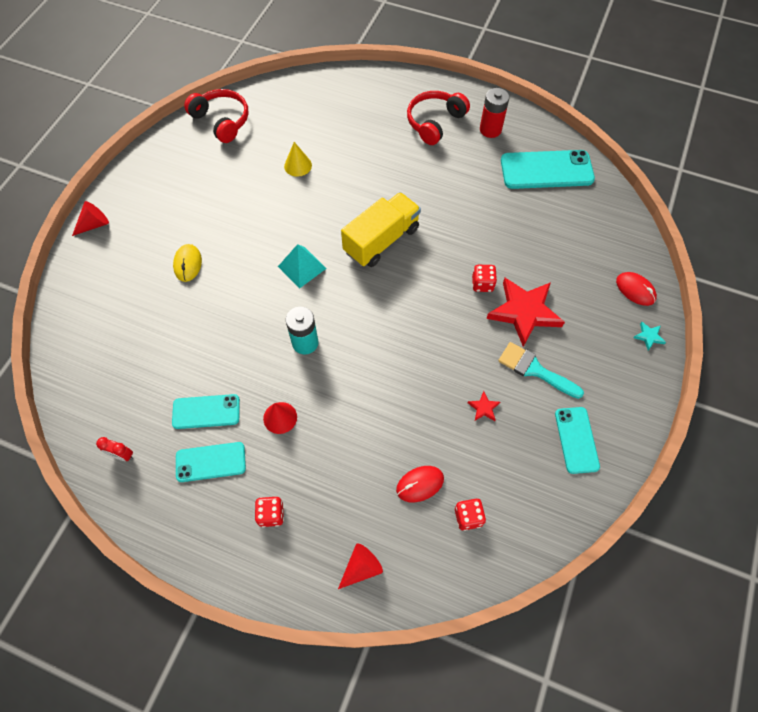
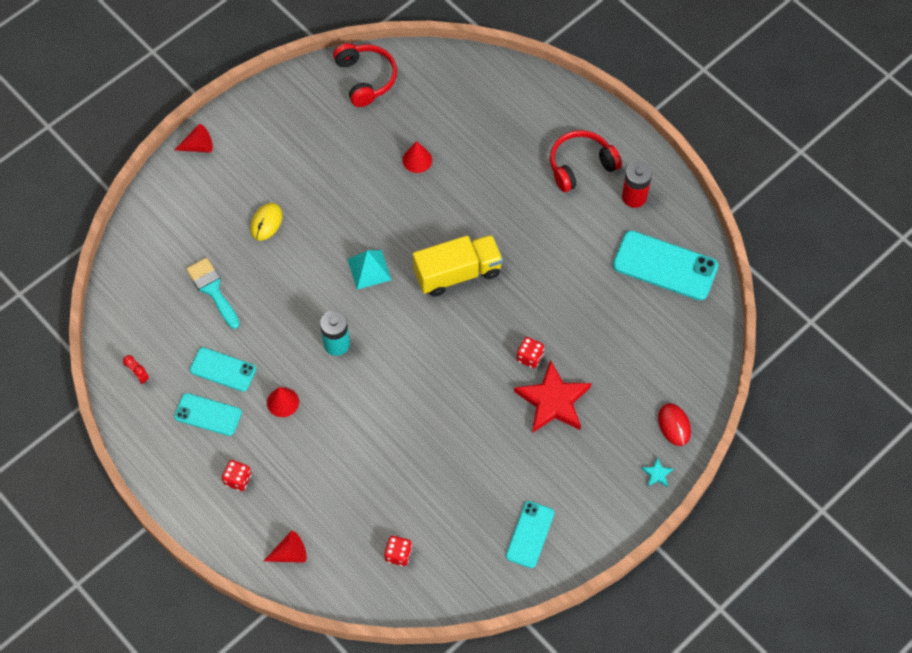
camera: 25 degrees right, 0 degrees up
(298, 165) = (417, 160): yellow cone -> red cone
(420, 484) = (372, 510): red mouse -> none
(483, 408) = (464, 471): red star -> none
(534, 370) = (530, 458): turquoise brush -> turquoise brush (212, 290)

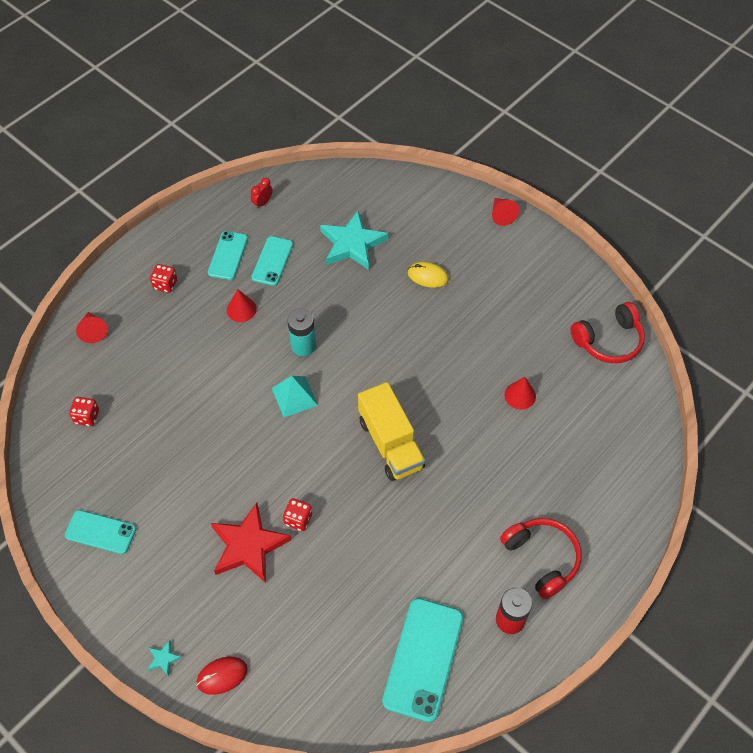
camera: 85 degrees right, 5 degrees down
(212, 290) = (352, 244): turquoise brush -> turquoise star
(369, 269) = (387, 365): turquoise pyramid -> turquoise pyramid (294, 396)

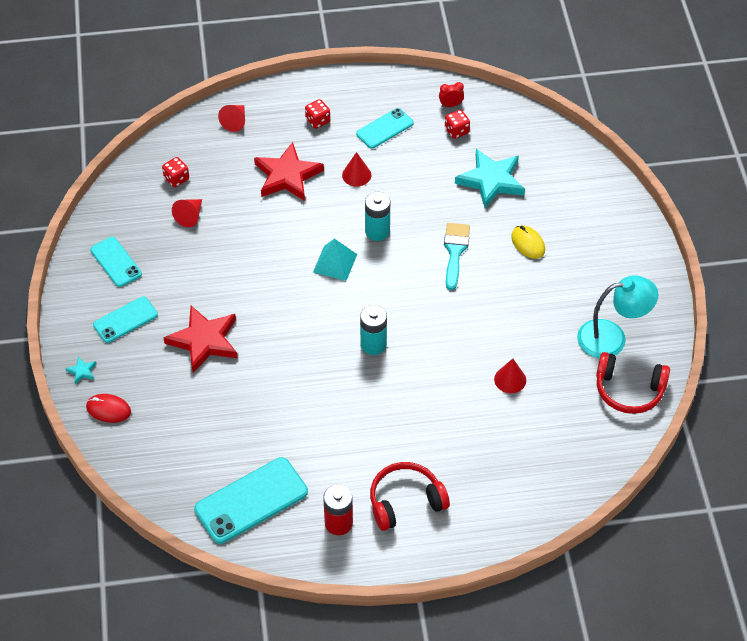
camera: 40 degrees right, 5 degrees down
(183, 348) = (287, 176): none -> red star
(272, 261) = (415, 154): turquoise phone -> turquoise phone (125, 320)
(298, 519) = (255, 348): red dice -> red dice (456, 131)
(380, 320) = (455, 251): none -> turquoise brush
(390, 443) = (373, 344): yellow truck -> turquoise battery
(501, 215) = (641, 236): red cone -> red cone (190, 216)
(542, 558) = (405, 501): red headphones -> red headphones turned 120 degrees counterclockwise
(558, 308) = (612, 338): none -> turquoise lamp

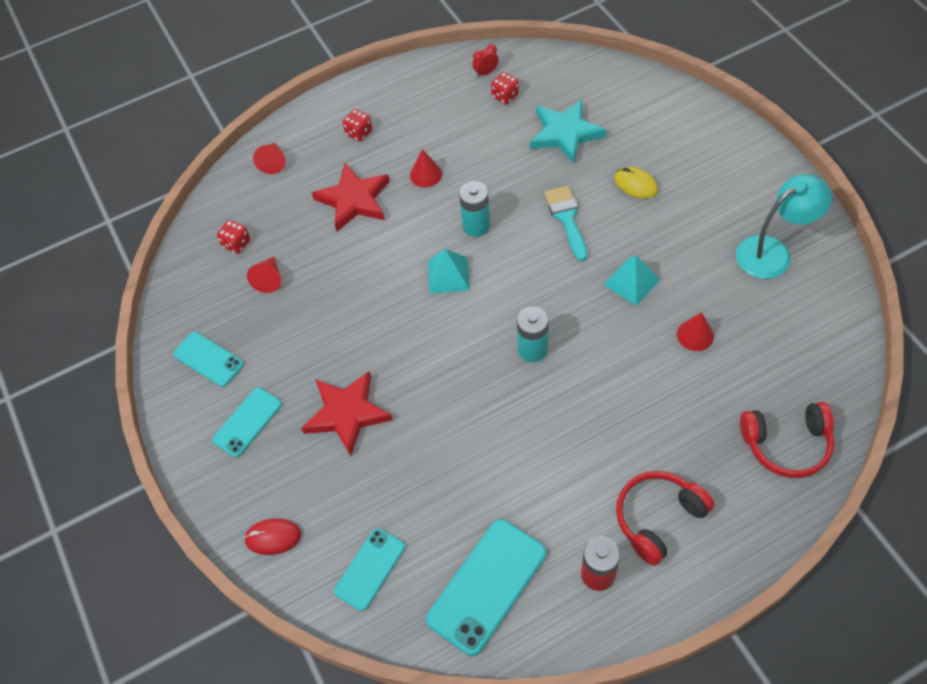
camera: 15 degrees left, 5 degrees up
(82, 371) = (222, 502): turquoise star -> none
(385, 128) = (431, 118): turquoise phone -> turquoise phone (370, 569)
(481, 320) = (631, 282): none -> turquoise pyramid
(629, 390) = (821, 301): red headphones -> red headphones (786, 444)

